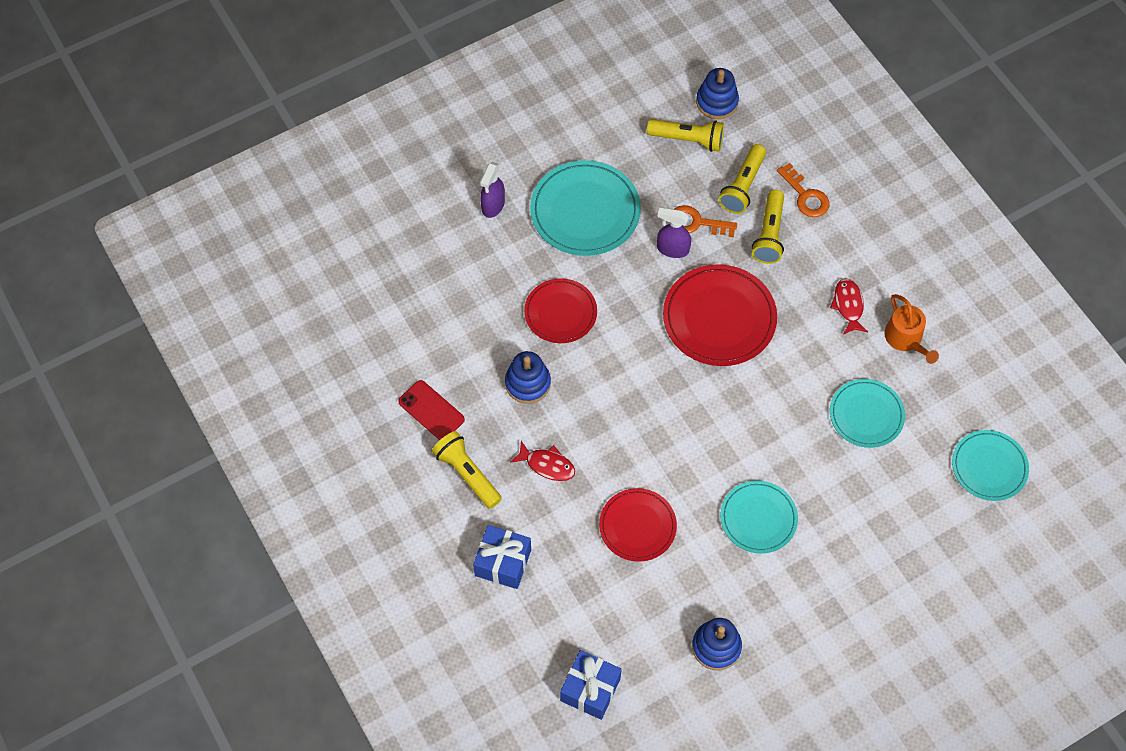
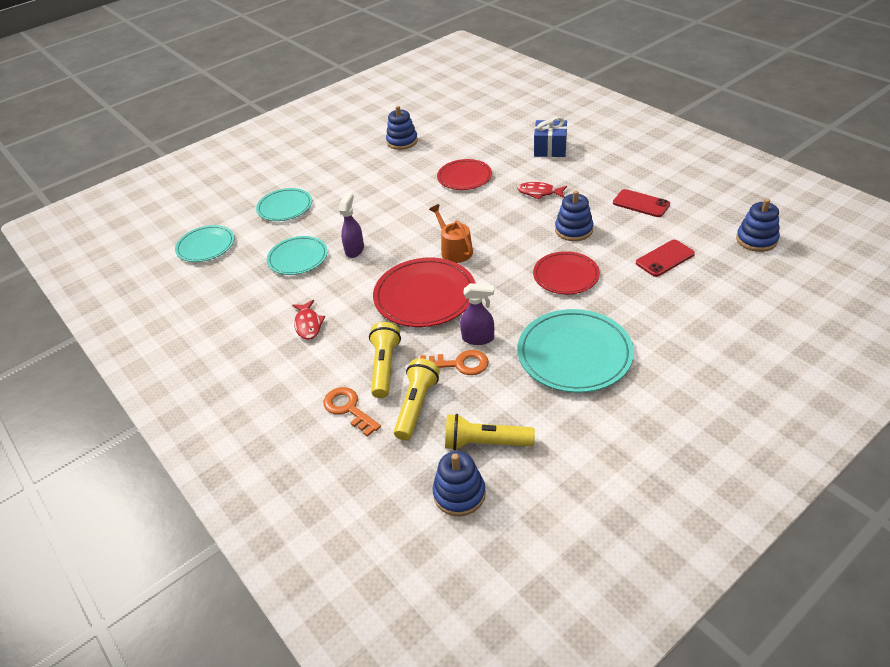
camera: 175 degrees right, 20 degrees down
(336, 318) = (756, 240): none -> blue stacking toy
(446, 313) = (665, 258): none -> red phone
(467, 474) = (595, 179): yellow flashlight -> none
(493, 205) = (669, 342): purple spray bottle -> purple spray bottle (354, 250)
(590, 689) = (475, 116): blue gift -> none
(758, 518) = (380, 194): turquoise plate -> turquoise plate (285, 207)
(905, 339) = (259, 310): orange watering can -> orange watering can (454, 250)

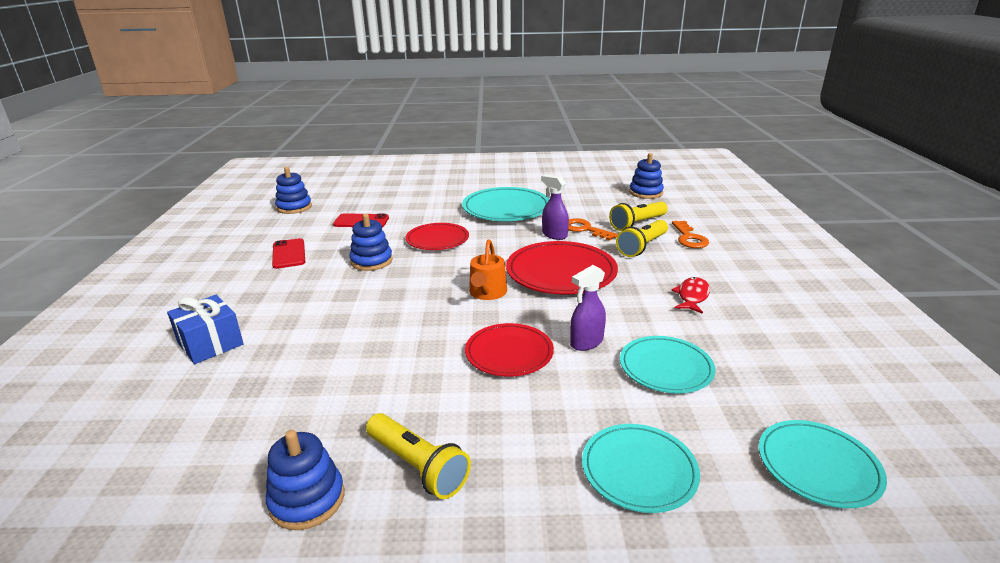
camera: 145 degrees left, 15 degrees down
(464, 177) = (351, 364): red plate -> red plate (509, 353)
(485, 443) = (610, 200): yellow flashlight -> yellow flashlight (417, 466)
(539, 193) = (327, 302): red fish -> none

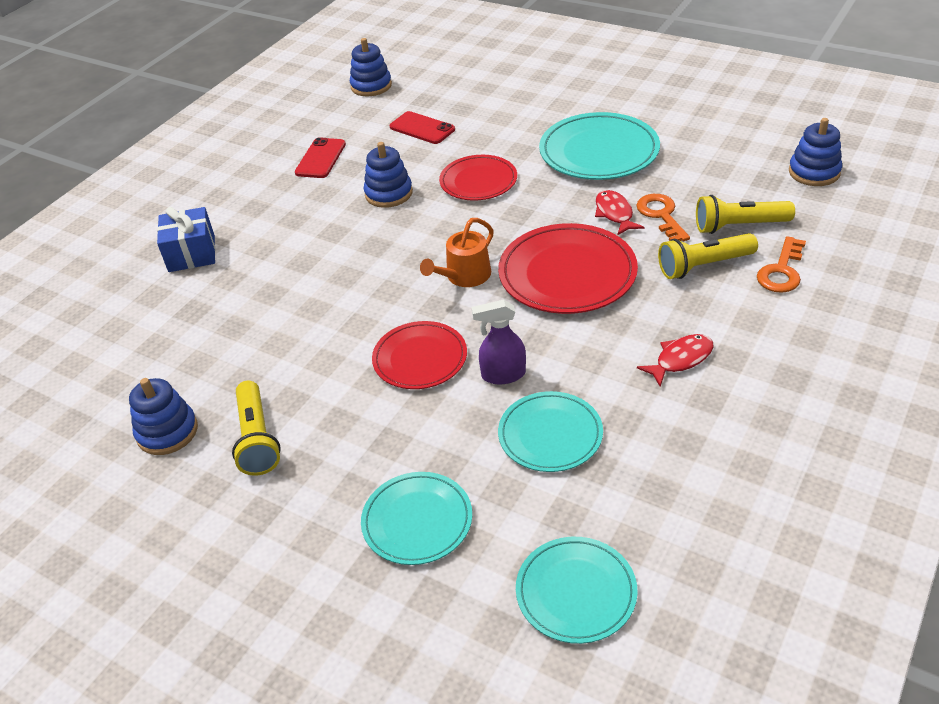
camera: 35 degrees right, 15 degrees up
(554, 235) = (614, 213): purple spray bottle -> red fish

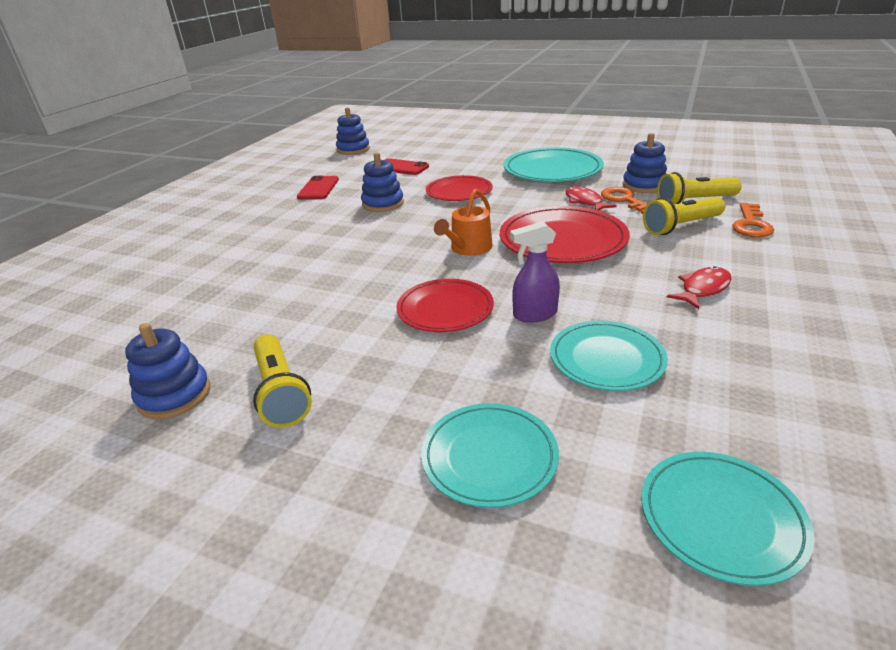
camera: 10 degrees left, 10 degrees down
(191, 253) = (203, 253): blue gift -> none
(814, 172) = (732, 169): blue stacking toy -> blue stacking toy (644, 185)

